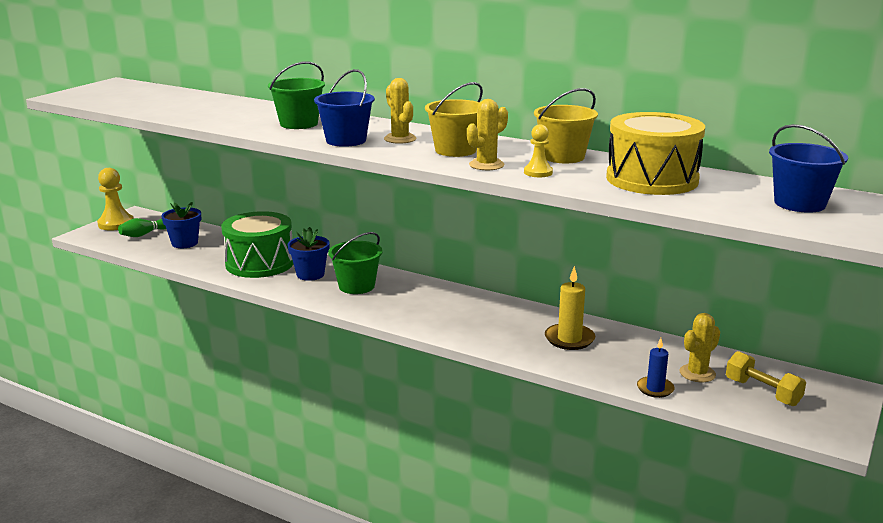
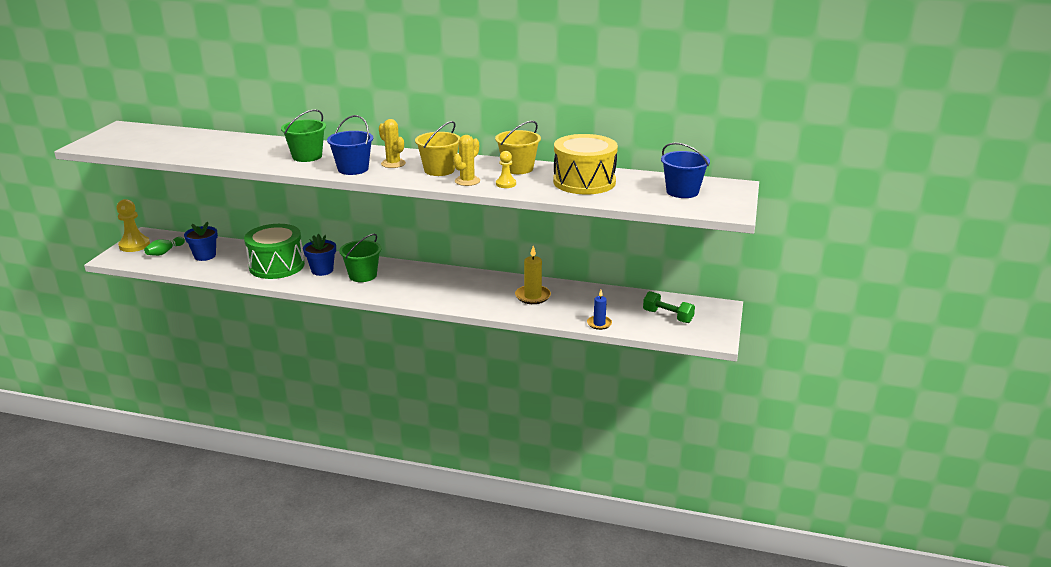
camera: 15 degrees left, 5 degrees up
(697, 373) = (624, 309): yellow cactus -> none
(762, 392) = (668, 316): yellow dumbbell -> green dumbbell

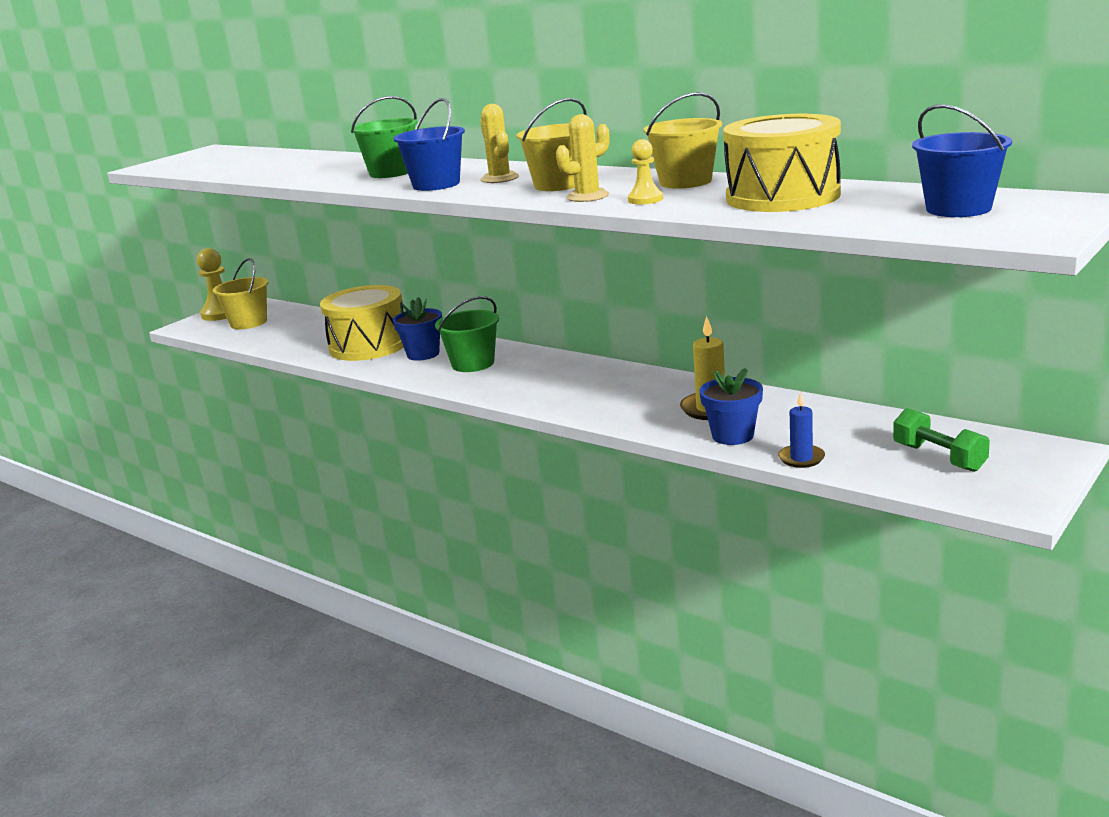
camera: 25 degrees right, 5 degrees down
(165, 252) = (248, 323): green bowling pin -> yellow bucket
(205, 256) = (291, 329): blue flower pot -> blue flower pot (732, 435)
(277, 266) = (369, 345): green drum -> yellow drum

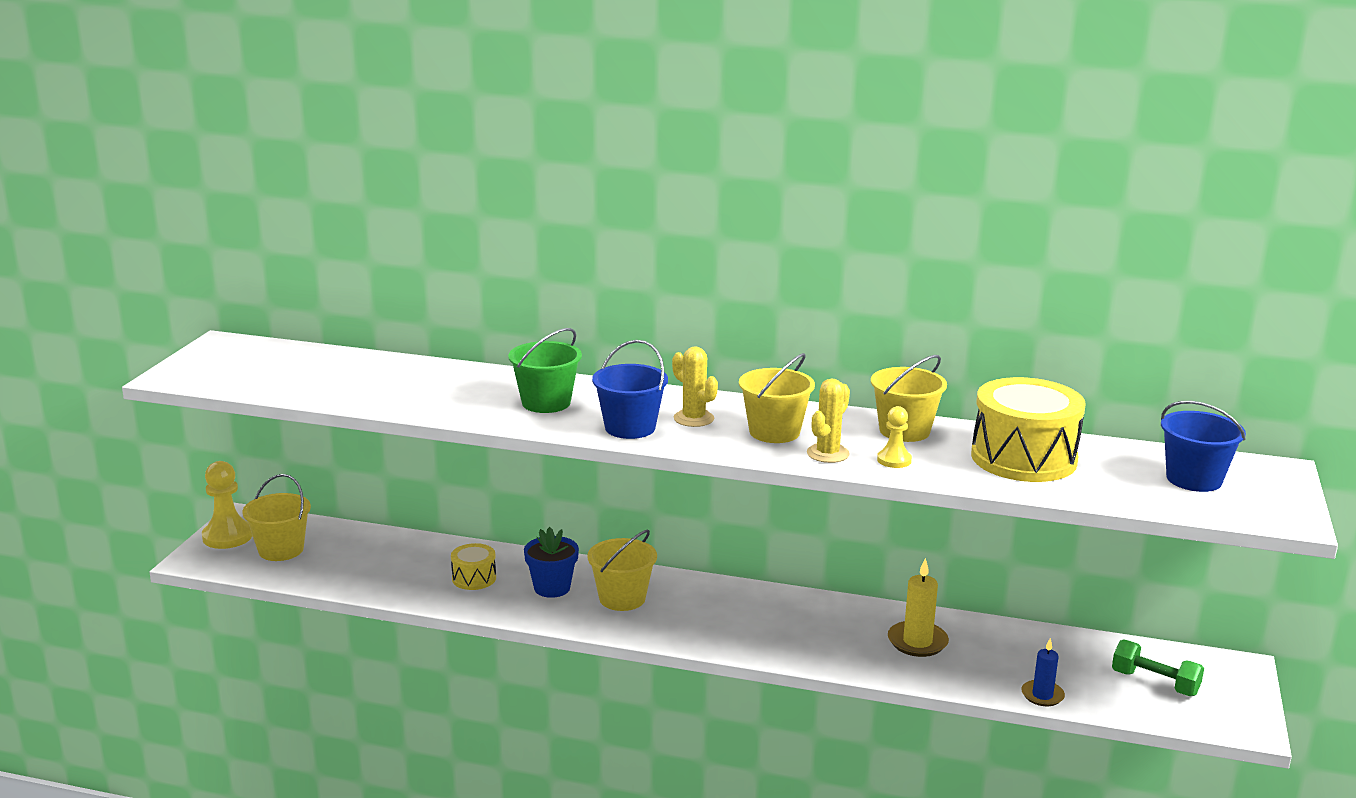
camera: 25 degrees left, 0 degrees up
(369, 345) = (474, 578): yellow drum -> yellow drum, size x0.49
(473, 364) = (622, 598): green bucket -> yellow bucket
(732, 435) = (962, 674): blue flower pot -> none

